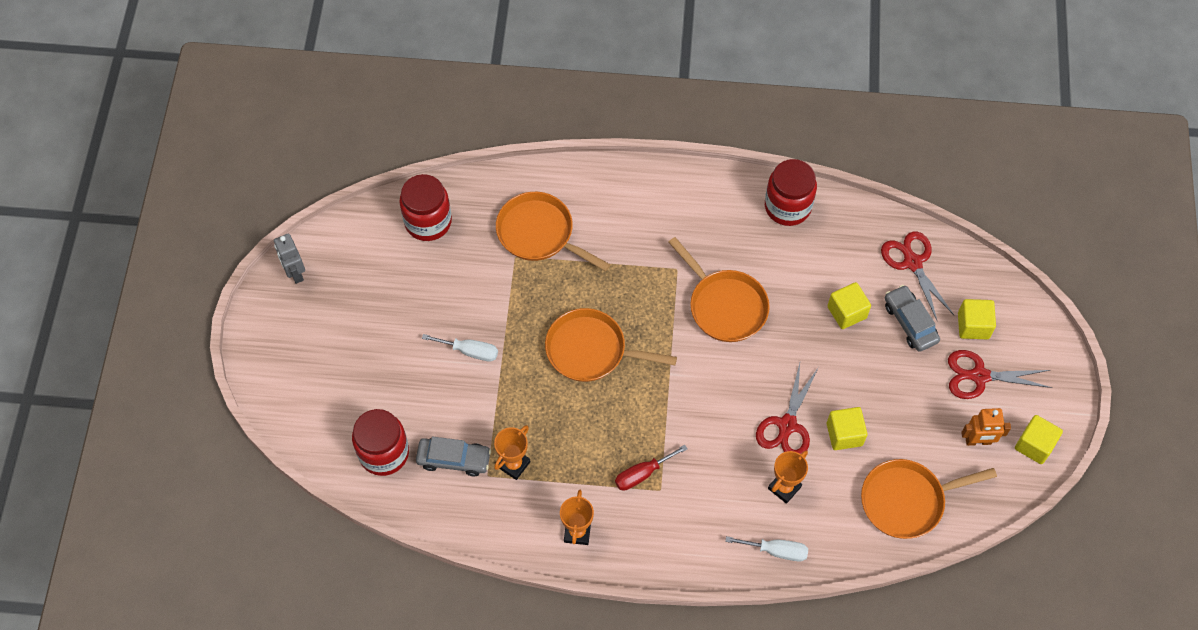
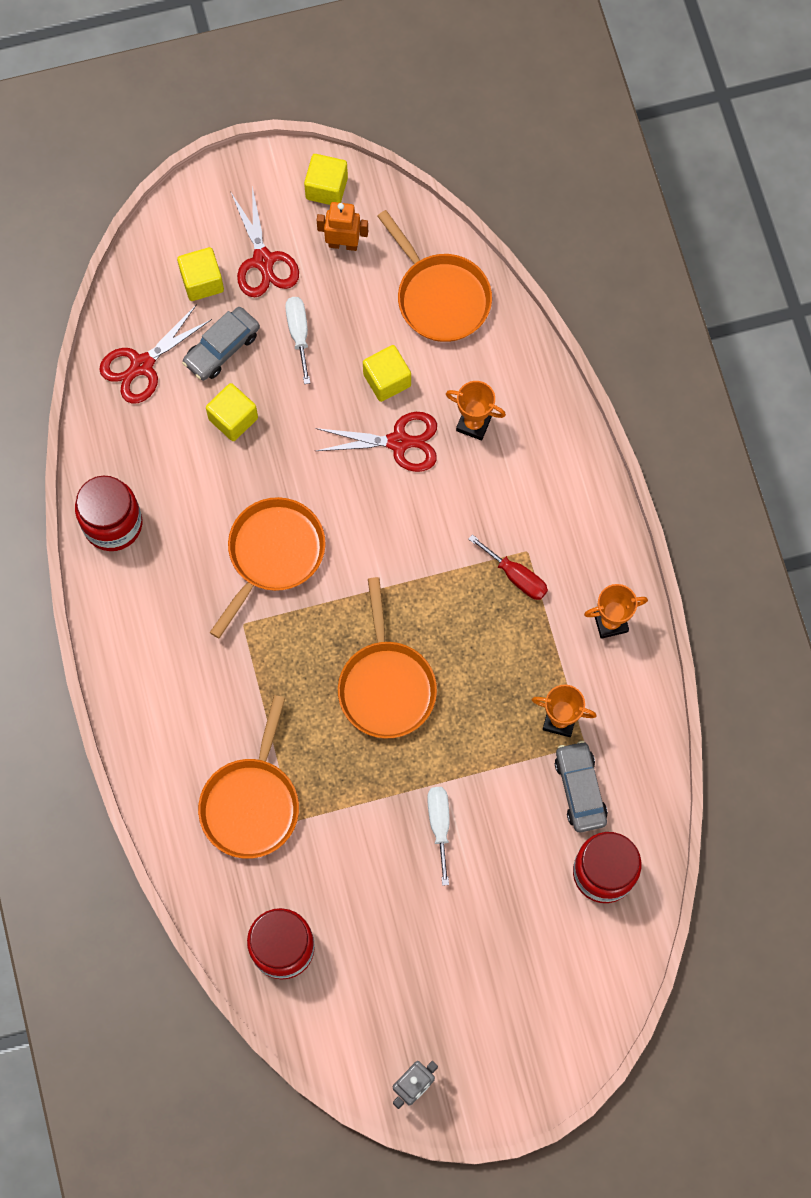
camera: 110 degrees left, 10 degrees up
(776, 551) = (548, 411): white screwdriver -> white screwdriver (299, 334)
(978, 441) = (343, 244): orange robot -> orange robot turned 60 degrees counterclockwise

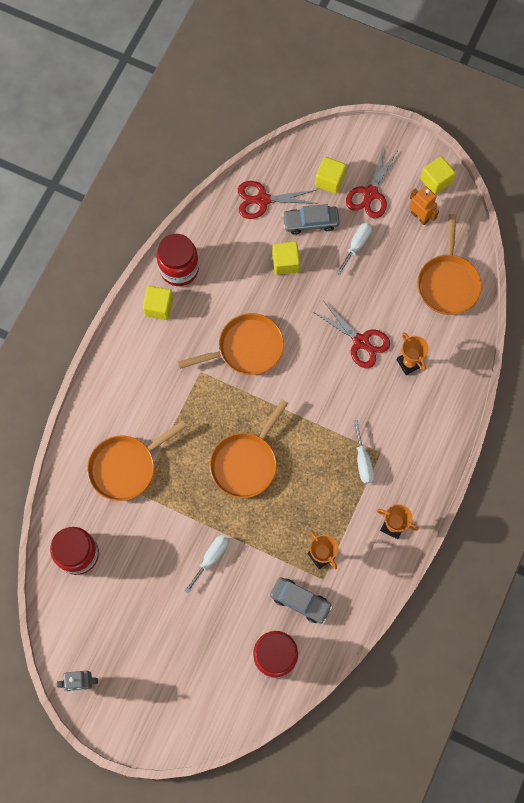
camera: 40 degrees right, 0 degrees up
(387, 380) = (382, 304): yellow cube -> yellow cube (159, 307)
(516, 576) = (363, 461): red screwdriver -> white screwdriver
(580, 789) = (300, 601): grey car -> grey car turned 90 degrees clockwise

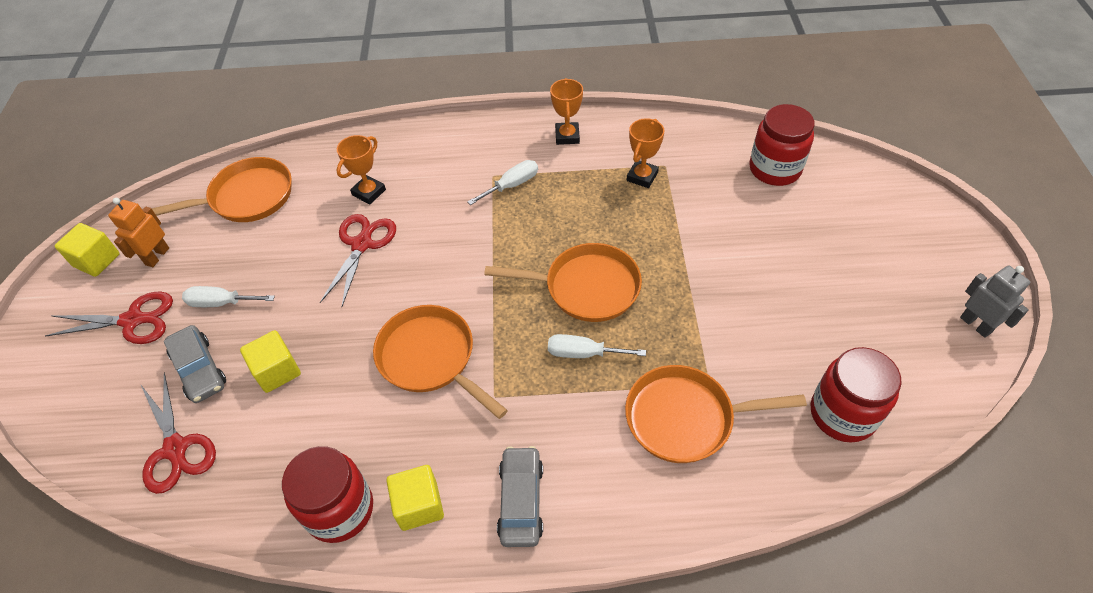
camera: 115 degrees left, 20 degrees down
(126, 467) = (686, 418): orange pan -> orange pan turned 150 degrees clockwise
(211, 558) = (724, 268): white screwdriver -> white screwdriver (583, 353)
(300, 601) = (703, 173): grey car -> grey car (521, 501)
(329, 180) = (120, 376): yellow cube -> none

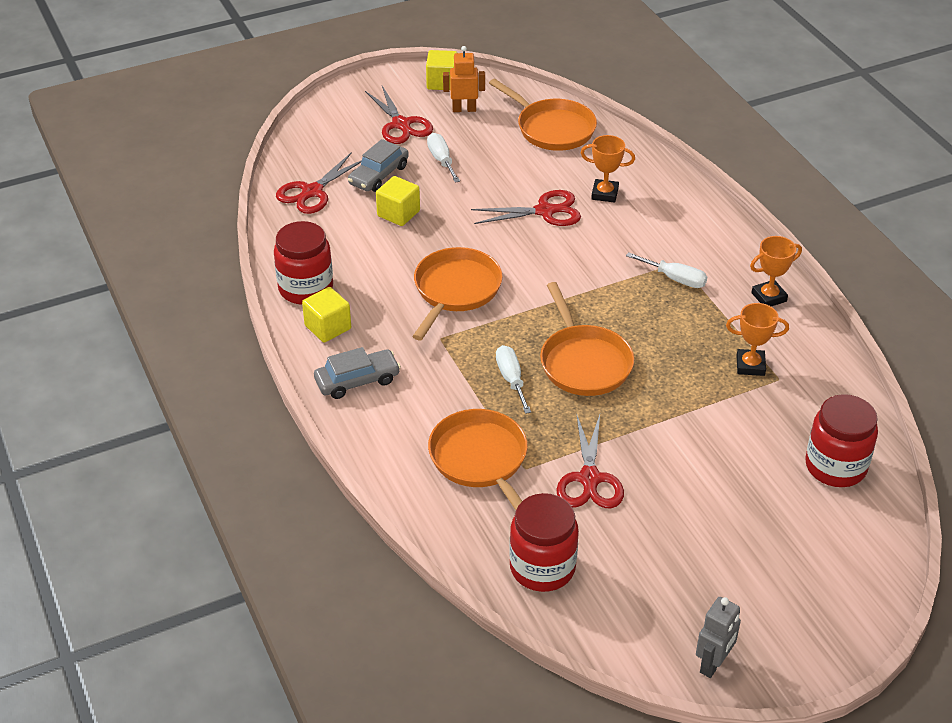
camera: 65 degrees right, 10 degrees down
(738, 336) = (589, 478): none -> red scissors

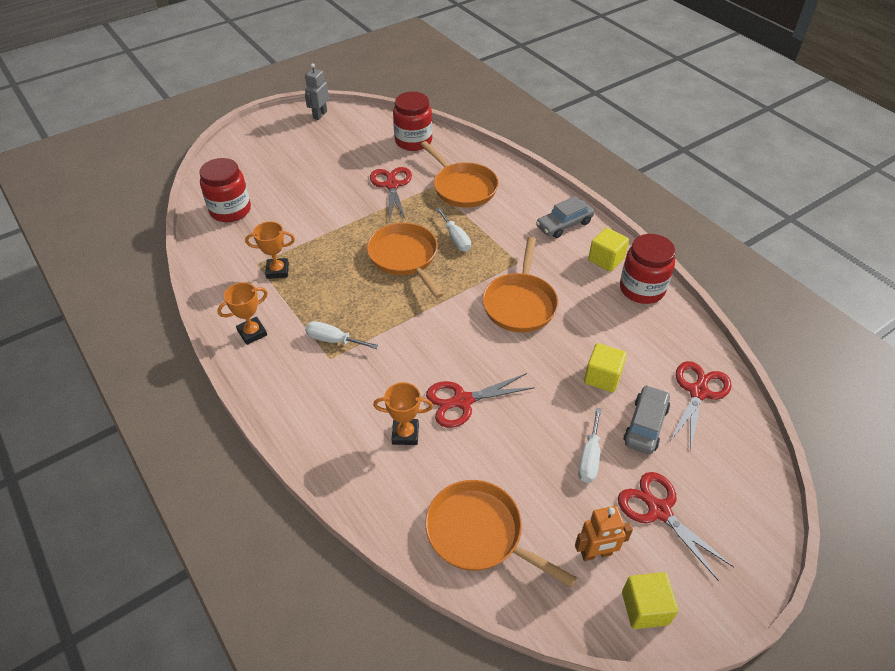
camera: 170 degrees right, 5 degrees up
(441, 160) = (589, 457): white screwdriver -> white screwdriver turned 45 degrees clockwise

